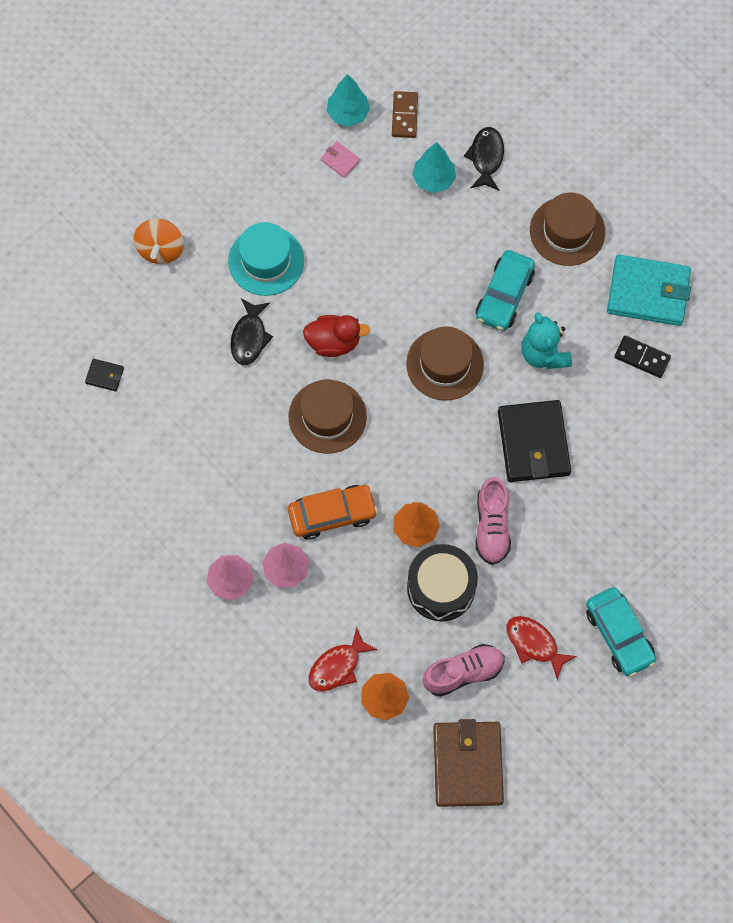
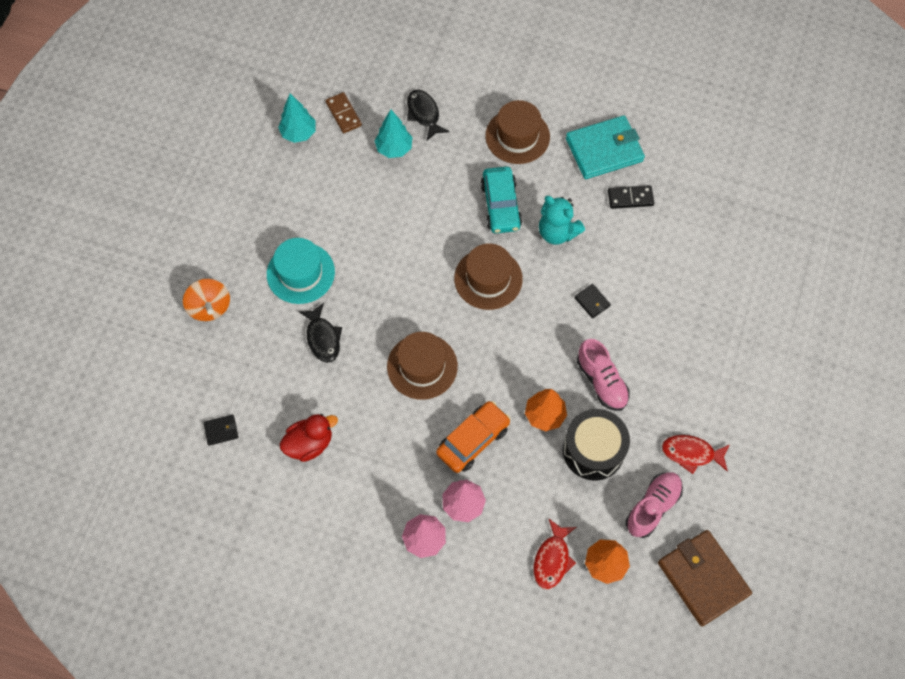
camera: 30 degrees left, 5 degrees down
(334, 342) = (392, 307): red duck -> red duck (309, 443)
(340, 160) = (313, 170): pink wallet -> none
(533, 443) = (592, 302): black wallet -> black wallet, size x0.43
(619, 634) = (748, 410): turquoise car -> none

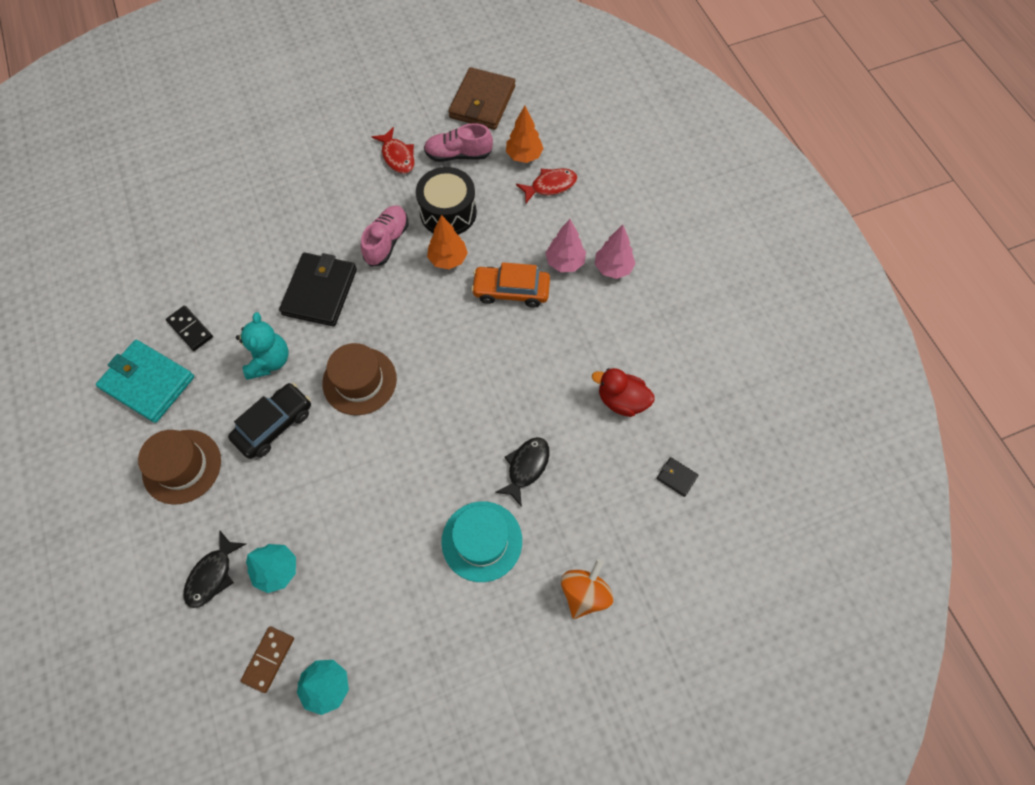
camera: 130 degrees left, 0 degrees up
(422, 366) = (483, 370): brown hat -> none
(501, 205) = (274, 424): turquoise car -> black car
(592, 302) = (320, 292): black wallet -> black wallet, size x2.34

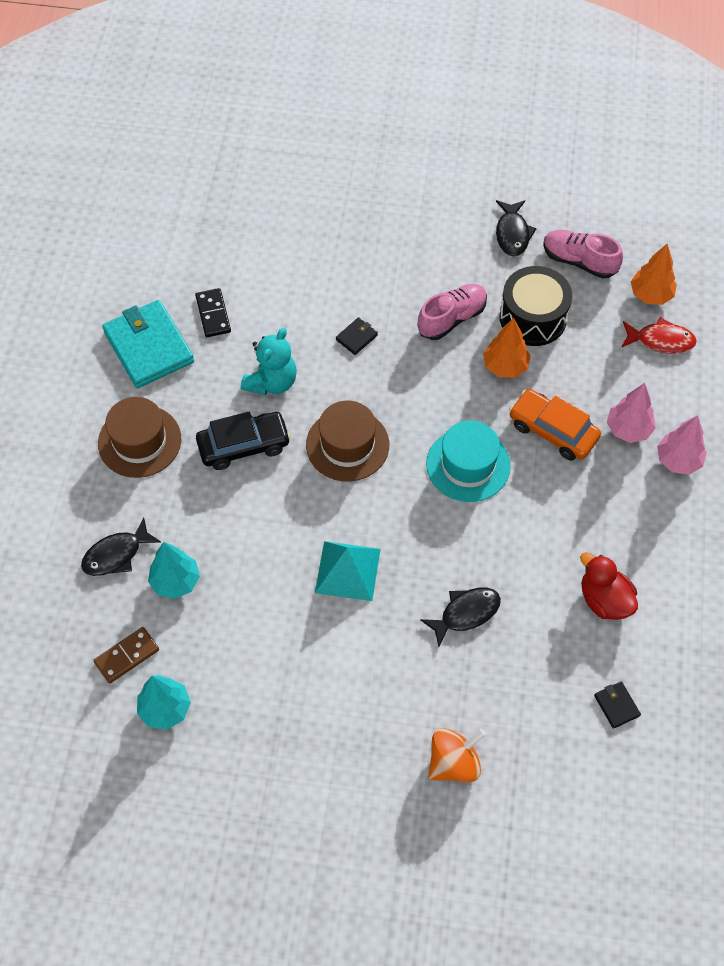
camera: 30 degrees right, 5 degrees down
(320, 292) = (356, 337): black wallet -> black wallet, size x0.43
(397, 156) = (512, 234): red fish -> black fish
(415, 483) = (347, 570): none -> turquoise pyramid
(482, 102) = (638, 215): brown wallet -> none
(482, 541) = (381, 659): turquoise hat -> turquoise hat (468, 465)

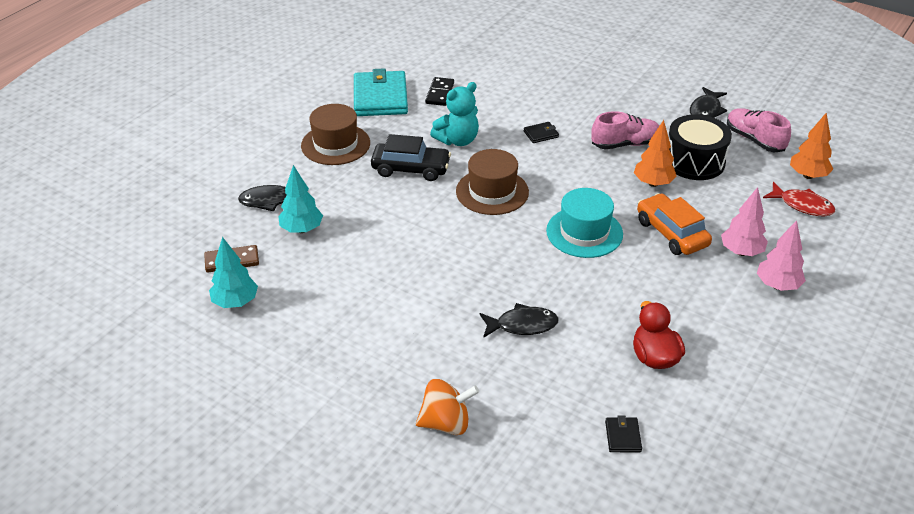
camera: 25 degrees right, 20 degrees down
(347, 570) = (440, 266): turquoise pyramid -> none

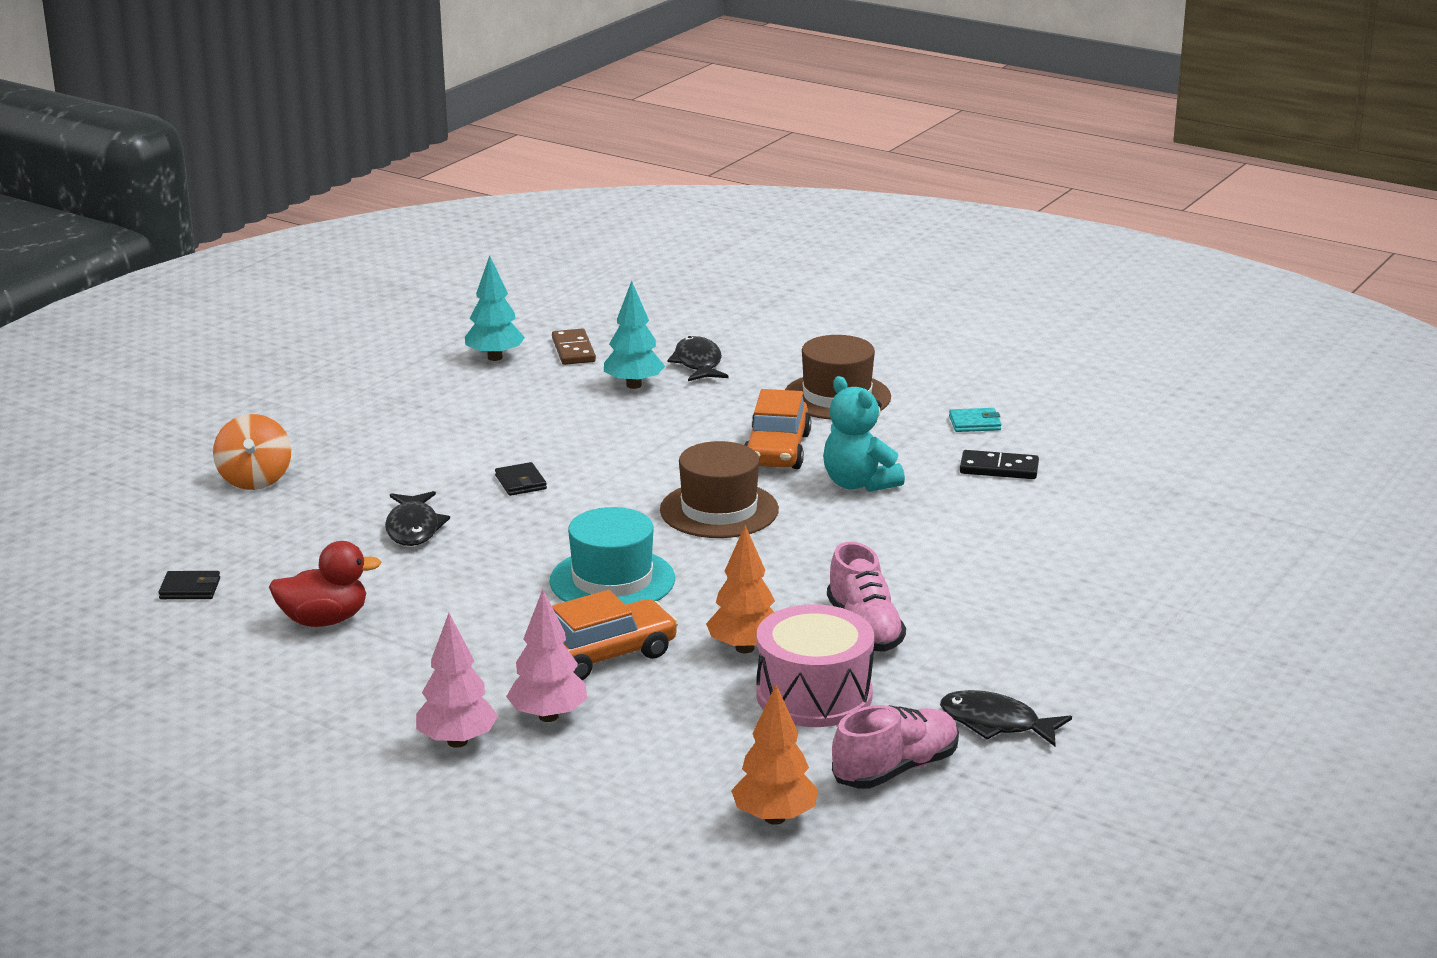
camera: 90 degrees right, 15 degrees down
(380, 97) = (974, 423): turquoise wallet -> turquoise wallet, size x0.43
(411, 169) = (777, 450): black car -> orange car
(541, 134) = (886, 552): black wallet -> black wallet (520, 482)
(694, 161) = (814, 695): black drum -> pink drum
(802, 205) = (677, 798): red fish -> none

